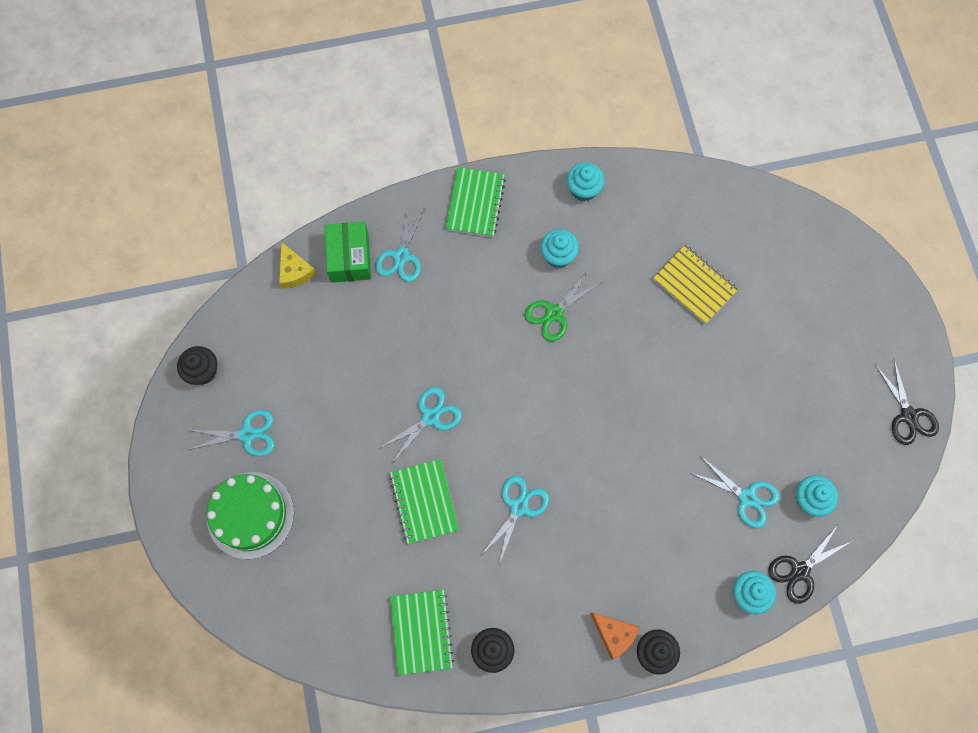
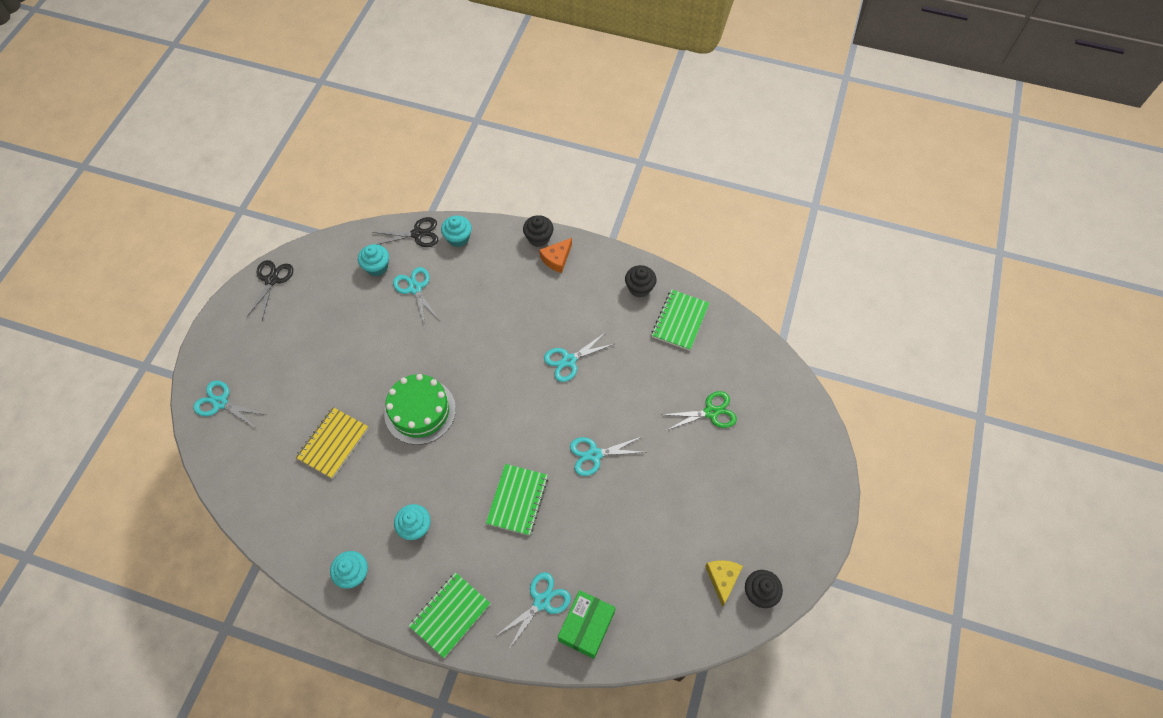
camera: 150 degrees left, 10 degrees down
(247, 434) = (743, 518): turquoise scissors -> turquoise scissors (220, 403)
(250, 515) = (766, 456): green cake -> green cake (420, 411)
(294, 271) = (640, 641): yellow cheese -> yellow cheese (722, 579)
(424, 502) = (633, 398): green notebook -> green notebook (517, 500)
(554, 313) = (451, 481): green scissors -> green scissors (711, 412)
(614, 634) = (556, 259): orange cheese -> orange cheese turned 120 degrees counterclockwise
(694, 285) = (333, 443): yellow notebook -> yellow notebook turned 45 degrees clockwise

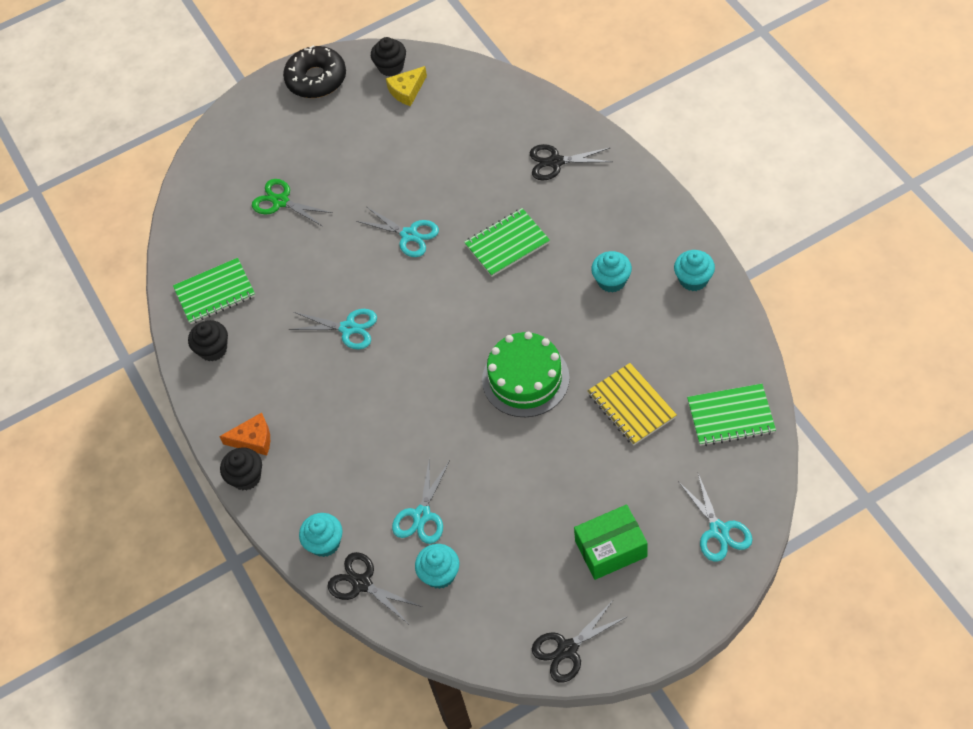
camera: 130 degrees left, 5 degrees down
(333, 443) = (631, 405): yellow notebook -> yellow notebook turned 75 degrees clockwise
(450, 615) = (635, 199): green notebook -> green notebook (730, 416)
(541, 602) = (556, 162): turquoise scissors -> black scissors
(586, 626) = (537, 126): green box -> green box (611, 549)
(803, 533) = (316, 79): none -> black donut

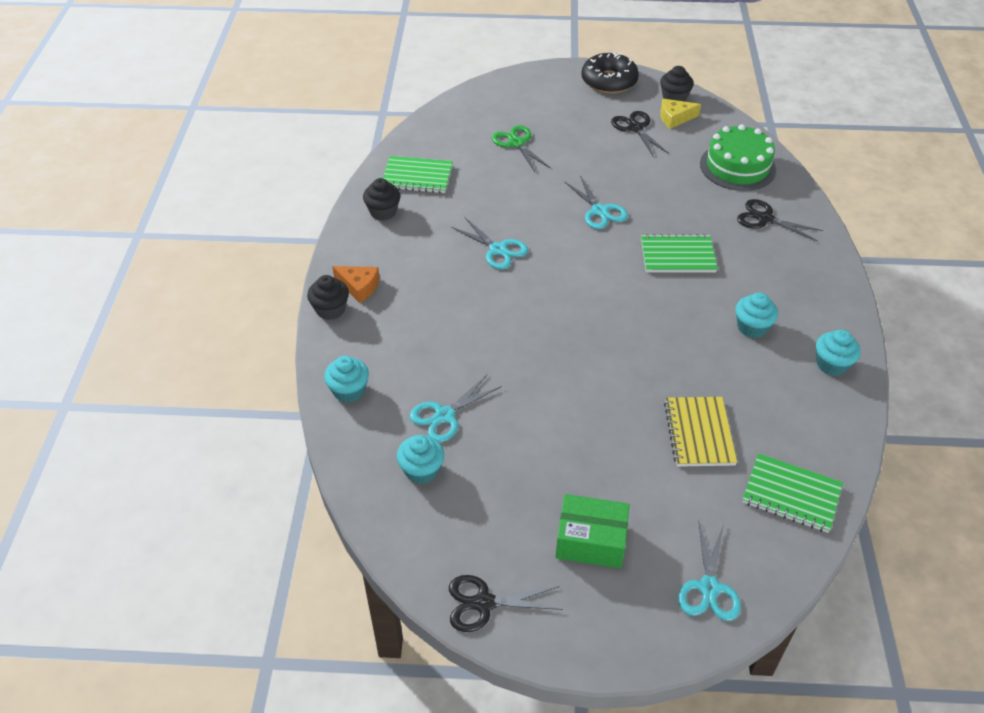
camera: 25 degrees right, 10 degrees down
(362, 584) = (352, 439): black scissors -> black scissors (635, 128)
(525, 379) = (617, 361): green cake -> green cake (737, 166)

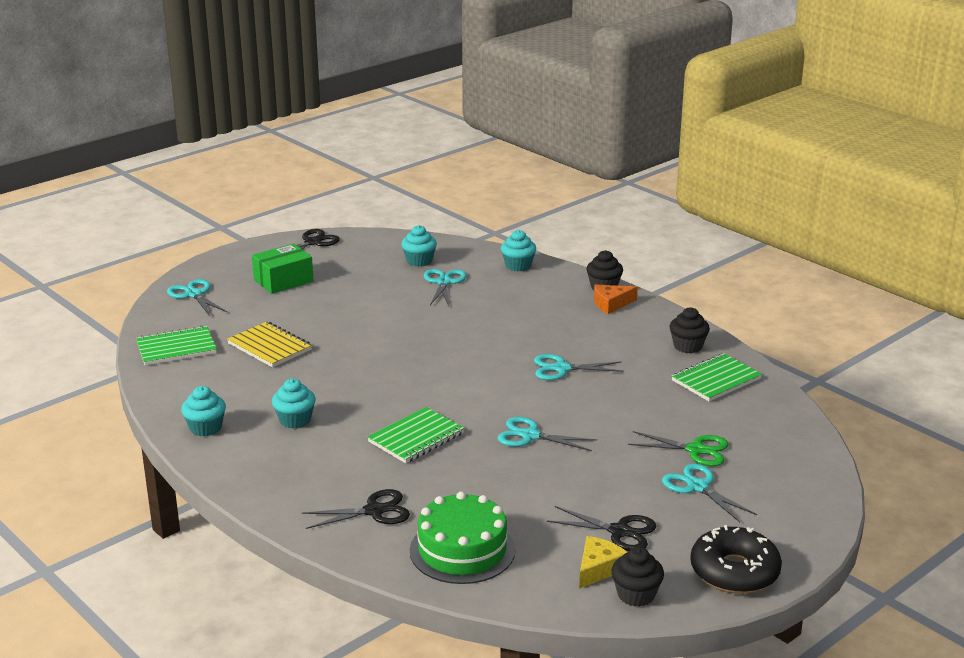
camera: 135 degrees right, 20 degrees down
(554, 125) = (698, 487): none -> turquoise scissors

